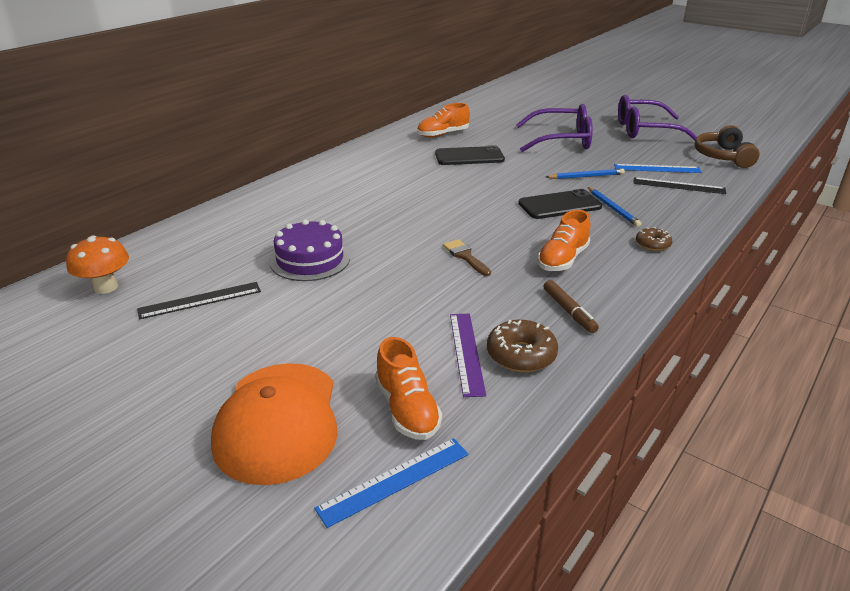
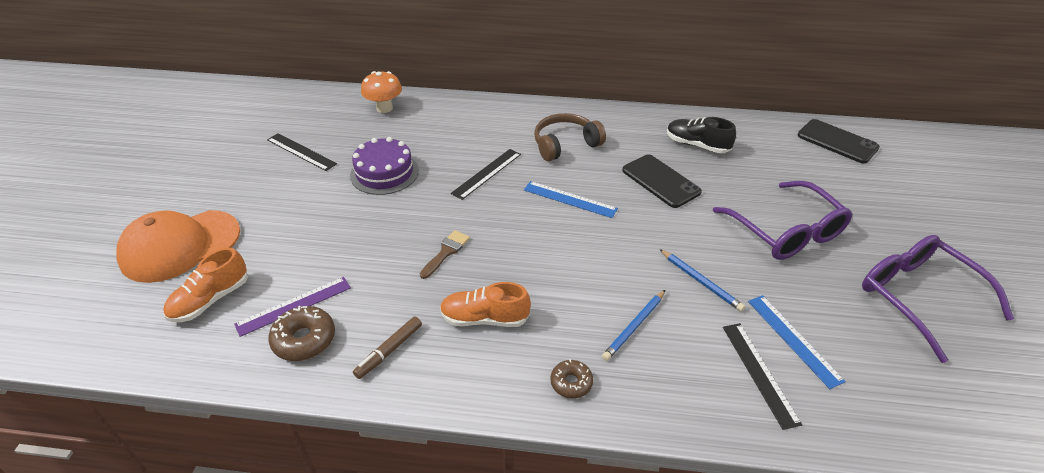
camera: 60 degrees right, 10 degrees up
(106, 287) = (297, 110): orange mushroom -> orange mushroom (384, 108)
(377, 213) = (487, 173): none -> black ruler
(394, 480) = (134, 322): blue ruler -> blue ruler (570, 199)
(443, 134) = (697, 145): orange shoe -> black shoe
(559, 205) = (605, 281): black phone -> black phone (837, 141)
(722, 157) = (919, 403): brown headphones -> brown headphones (565, 144)

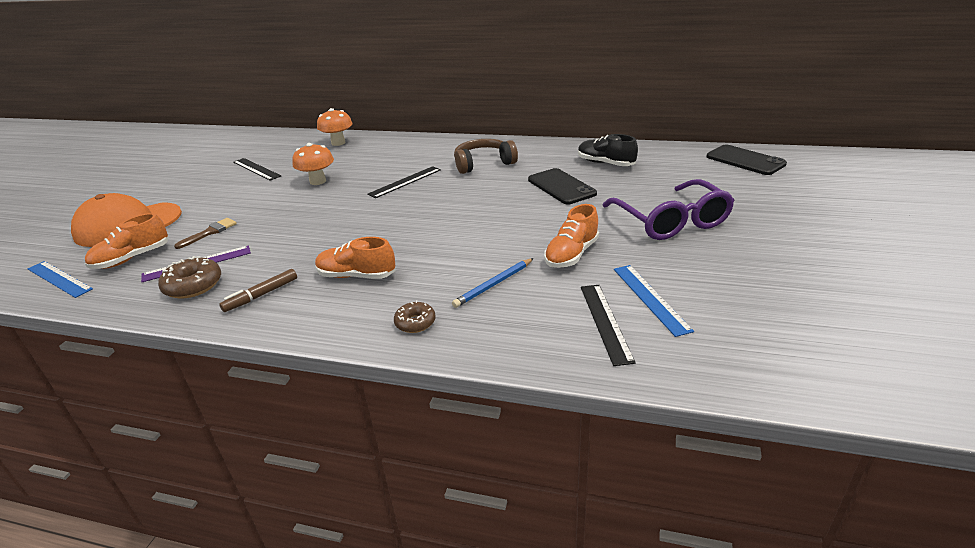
camera: 10 degrees right, 10 degrees down
(384, 173) = (318, 181): purple cake -> orange mushroom
(446, 252) = (344, 231): brown brush -> brown brush (210, 232)
(570, 199) = (471, 198): blue ruler -> blue ruler (59, 279)
(700, 281) = (571, 254): blue pencil -> orange shoe
(917, 297) = (794, 270): purple glasses -> none

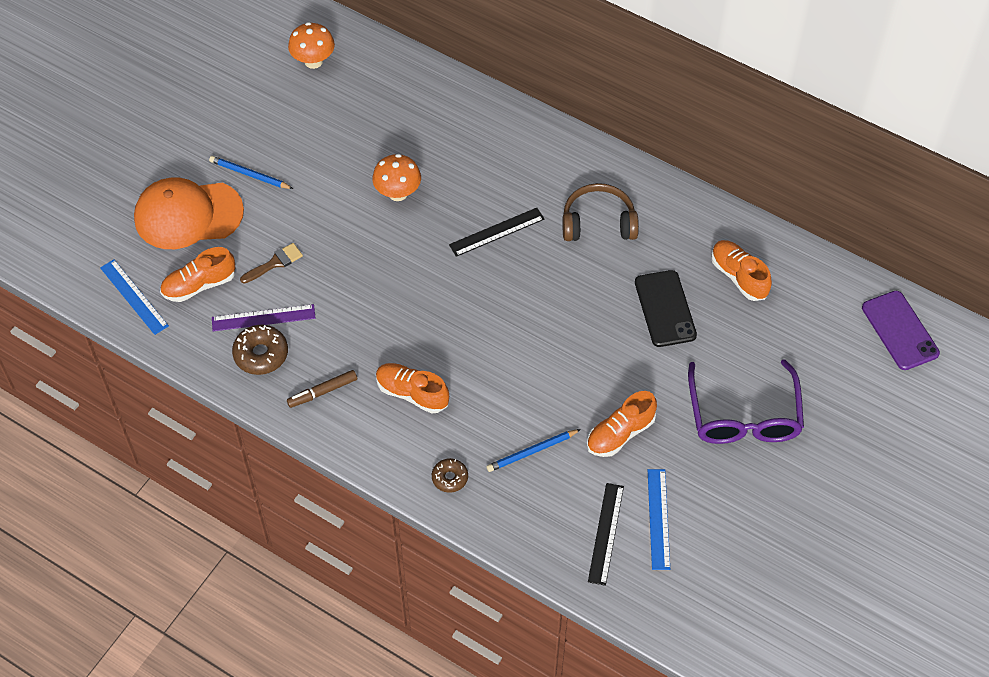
camera: 15 degrees right, 25 degrees up
(189, 196) = (250, 174): none -> blue pencil
(256, 169) = (328, 133): black ruler -> none
(338, 143) = (436, 97): orange mushroom -> orange mushroom (313, 61)
(605, 163) = (739, 276): black shoe -> orange shoe
(745, 160) = (899, 330): black phone -> purple phone

